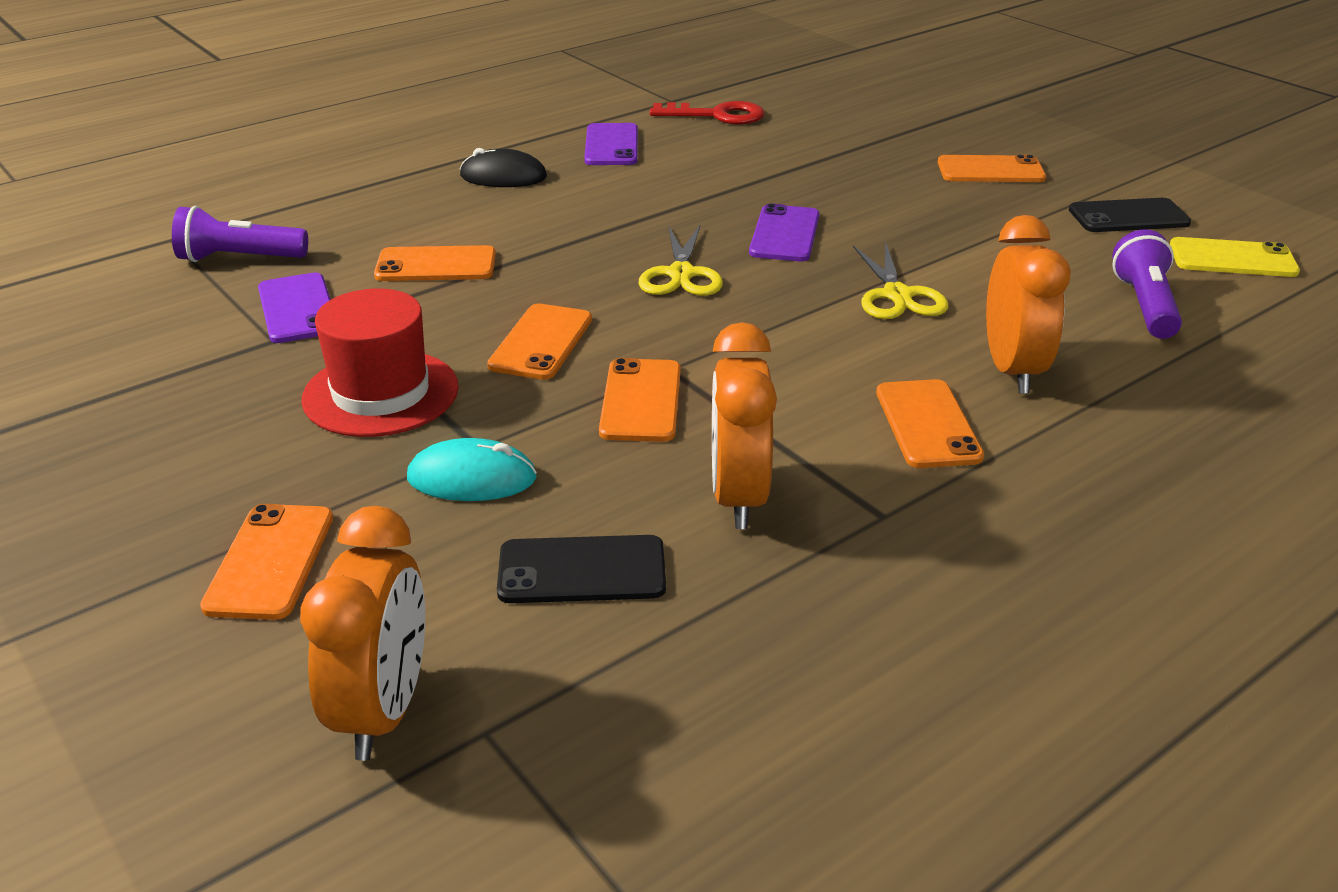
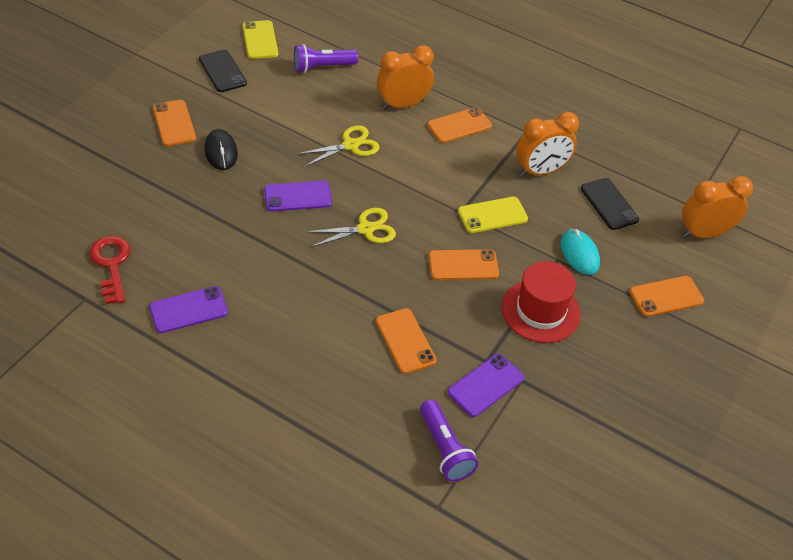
camera: 115 degrees left, 15 degrees up
(503, 176) = (265, 354): black mouse -> black mouse (221, 152)
(641, 401) = (492, 215): orange phone -> yellow phone

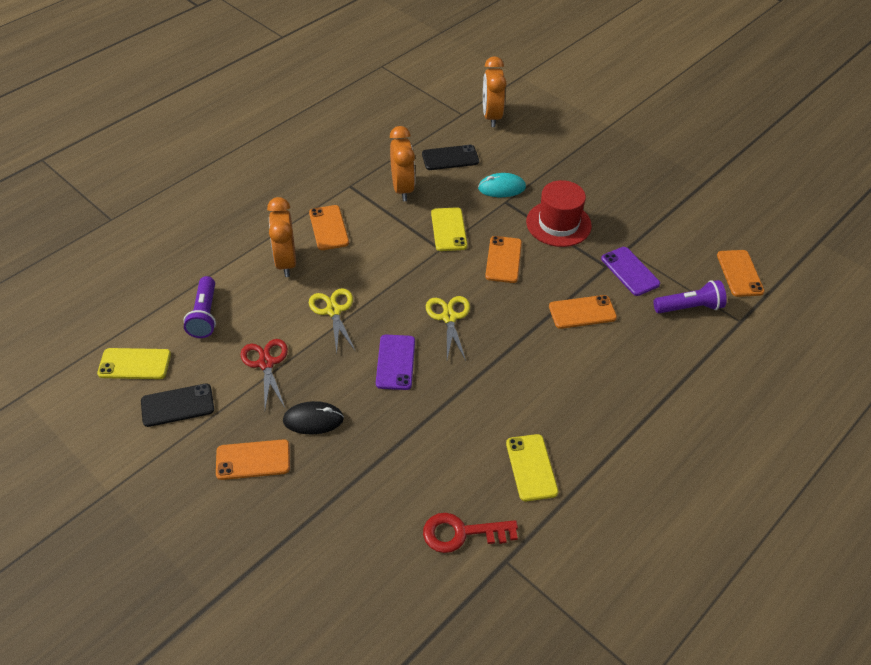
camera: 75 degrees left, 0 degrees up
(188, 310) = (531, 467): purple phone -> yellow phone
(277, 113) = (266, 363): none -> red scissors
(666, 296) = (552, 153): orange phone -> orange phone (739, 273)

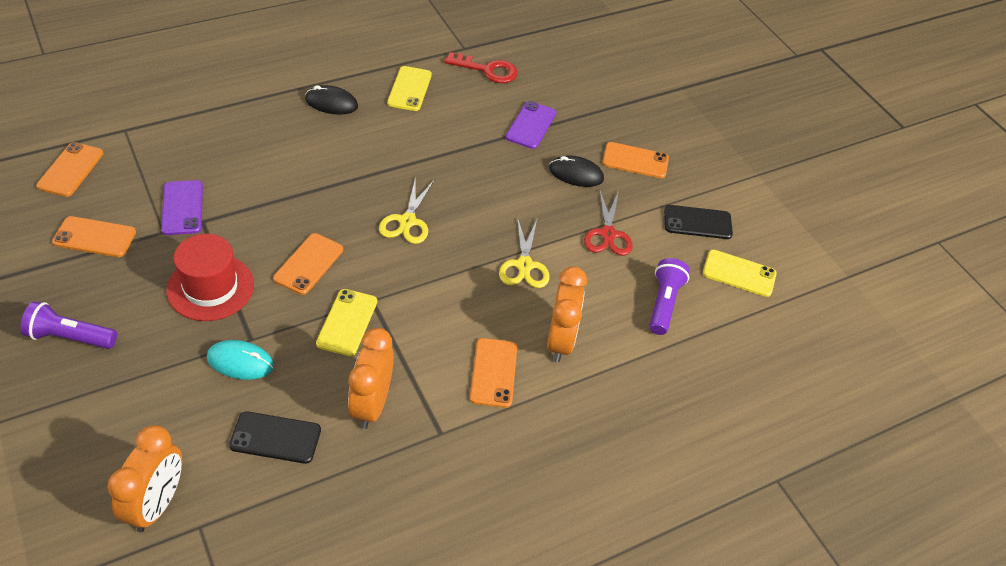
camera: 165 degrees left, 0 degrees up
(395, 362) = (482, 197): purple phone -> purple phone (531, 125)
(582, 312) = (269, 184): orange phone -> orange phone (94, 237)
(595, 417) = (331, 103): none -> black mouse
(689, 307) = (159, 156): purple flashlight -> purple flashlight (70, 337)

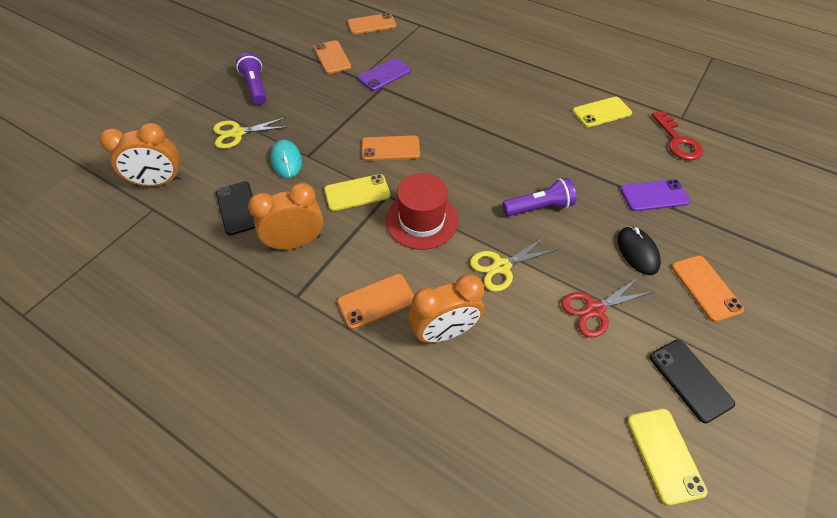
camera: 65 degrees right, 5 degrees up
(210, 287) = (334, 118): red hat -> red hat (421, 220)
(331, 103) = (540, 85): black mouse -> none
(407, 221) = (475, 176): yellow scissors -> yellow scissors (237, 133)
(664, 303) = (558, 397): purple flashlight -> purple flashlight (538, 207)

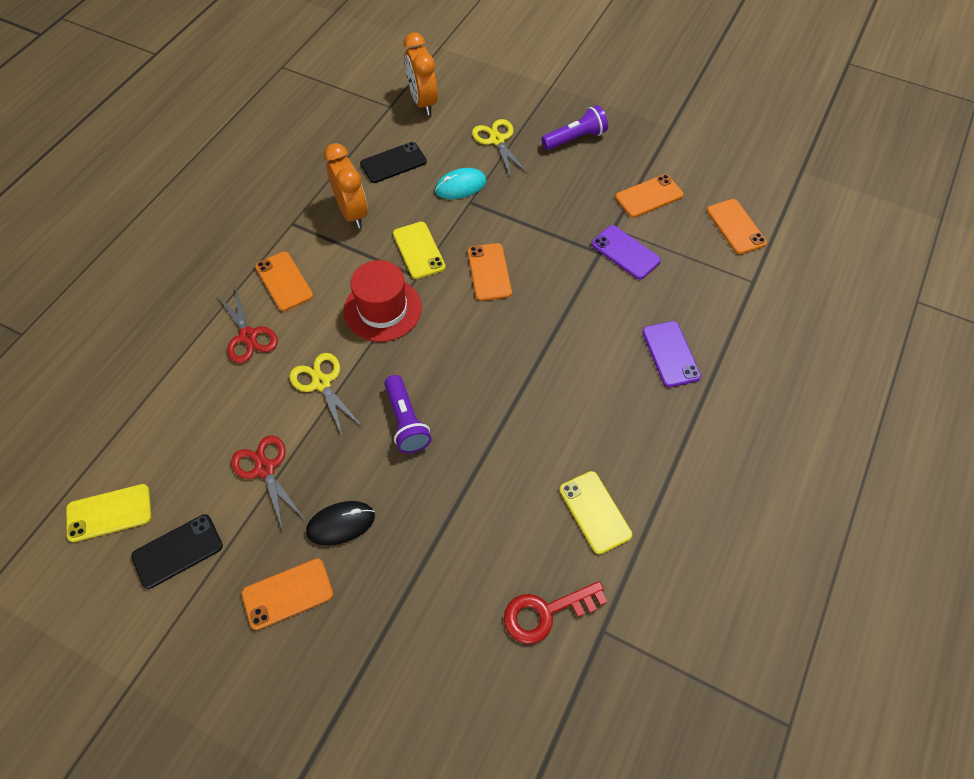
camera: 85 degrees right, 5 degrees up
(444, 332) = (248, 336): orange clock -> red scissors
(654, 195) = (433, 559): purple phone -> purple phone (670, 354)

